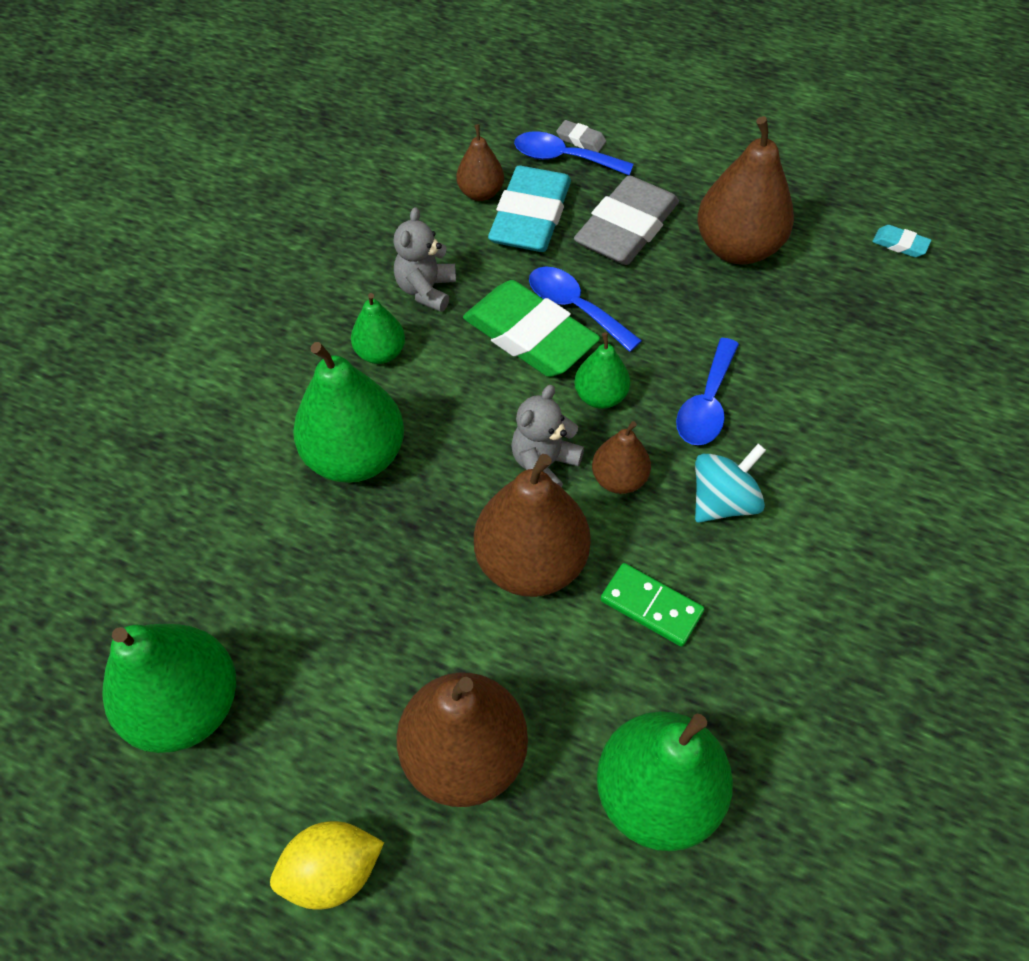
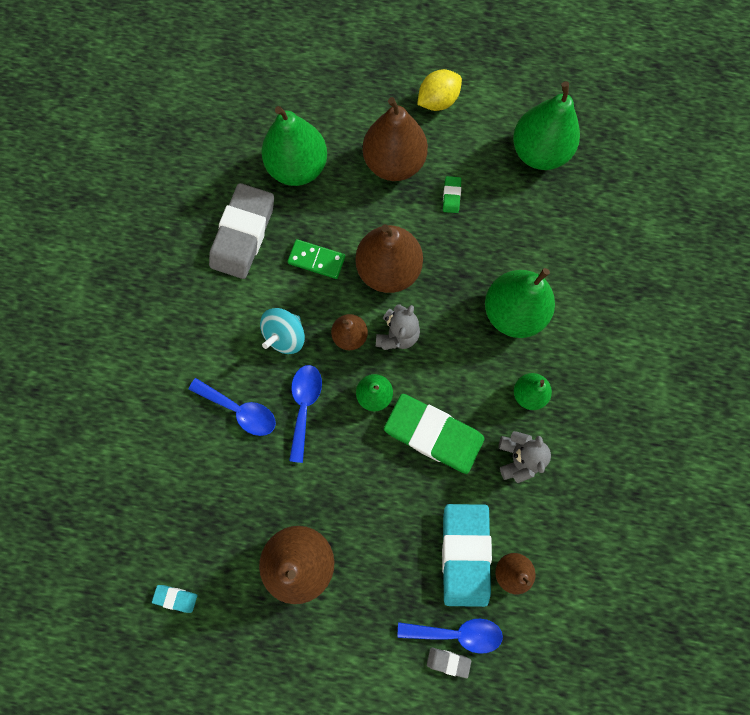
camera: 165 degrees right, 20 degrees up
(380, 662) = (451, 196): none -> green eraser
(575, 307) = (408, 468): blue spoon -> blue spoon (240, 410)
(626, 228) = (388, 560): grey eraser -> grey eraser (243, 234)

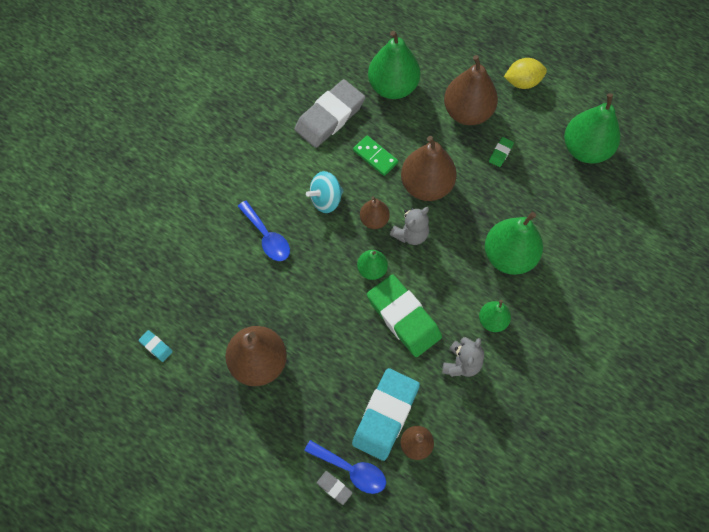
camera: 25 degrees right, 10 degrees down
(304, 406) = (315, 255): blue spoon -> none

